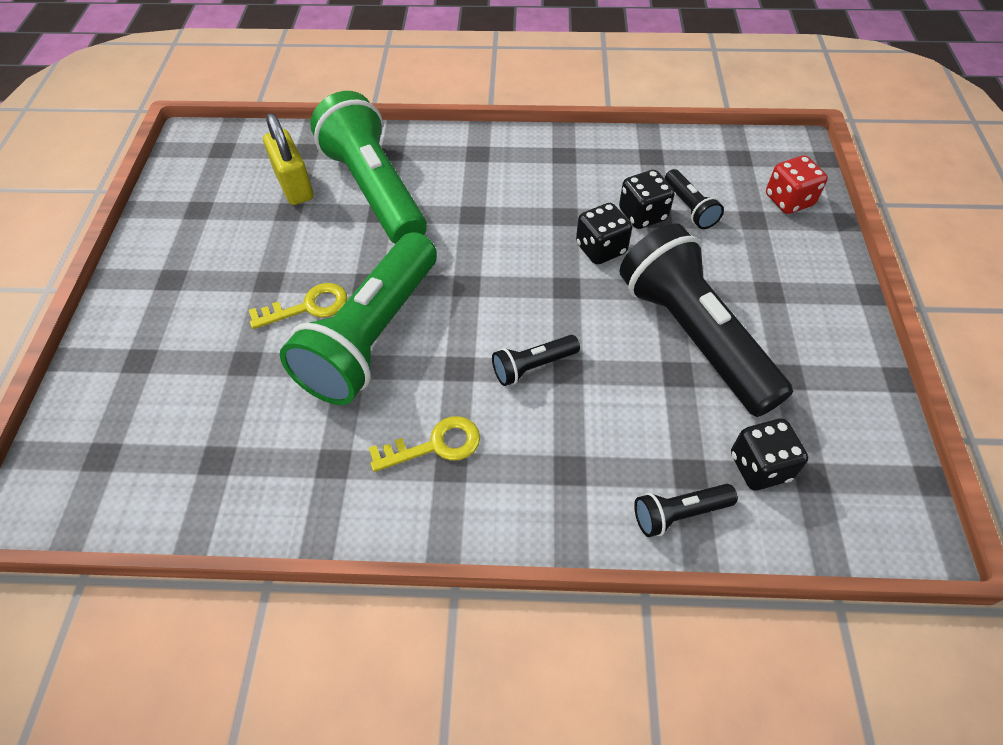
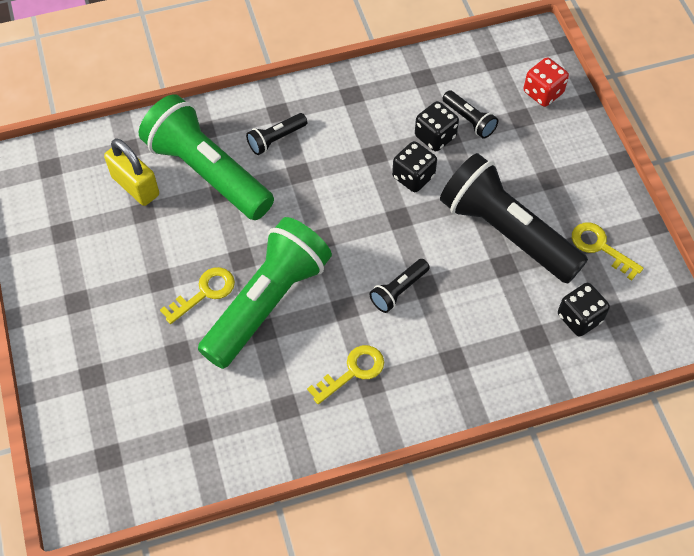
camera: 20 degrees left, 5 degrees up
(372, 336) = (267, 302): green flashlight -> green flashlight turned 150 degrees counterclockwise
(679, 514) = (536, 367): black flashlight -> black flashlight (276, 139)
(815, 386) = (600, 247): none -> yellow key

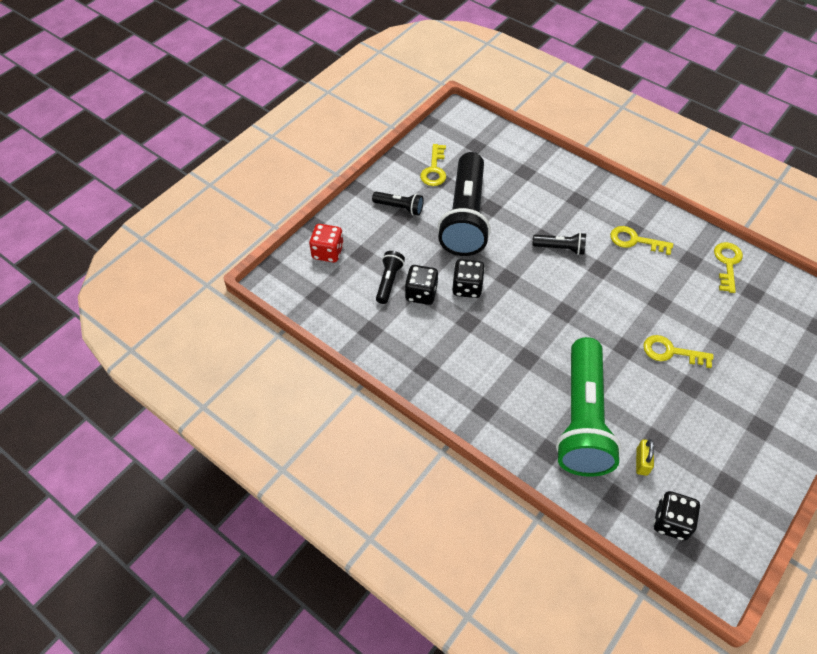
camera: 125 degrees left, 5 degrees down
(135, 186) = (642, 462): yellow padlock -> yellow padlock, size x0.56
(250, 440) = (727, 264): none -> yellow key
(267, 302) = (639, 311): green flashlight -> none
(276, 139) = (512, 392): black flashlight -> black flashlight (400, 208)
(579, 318) = (493, 158): black dice -> black dice (671, 522)

